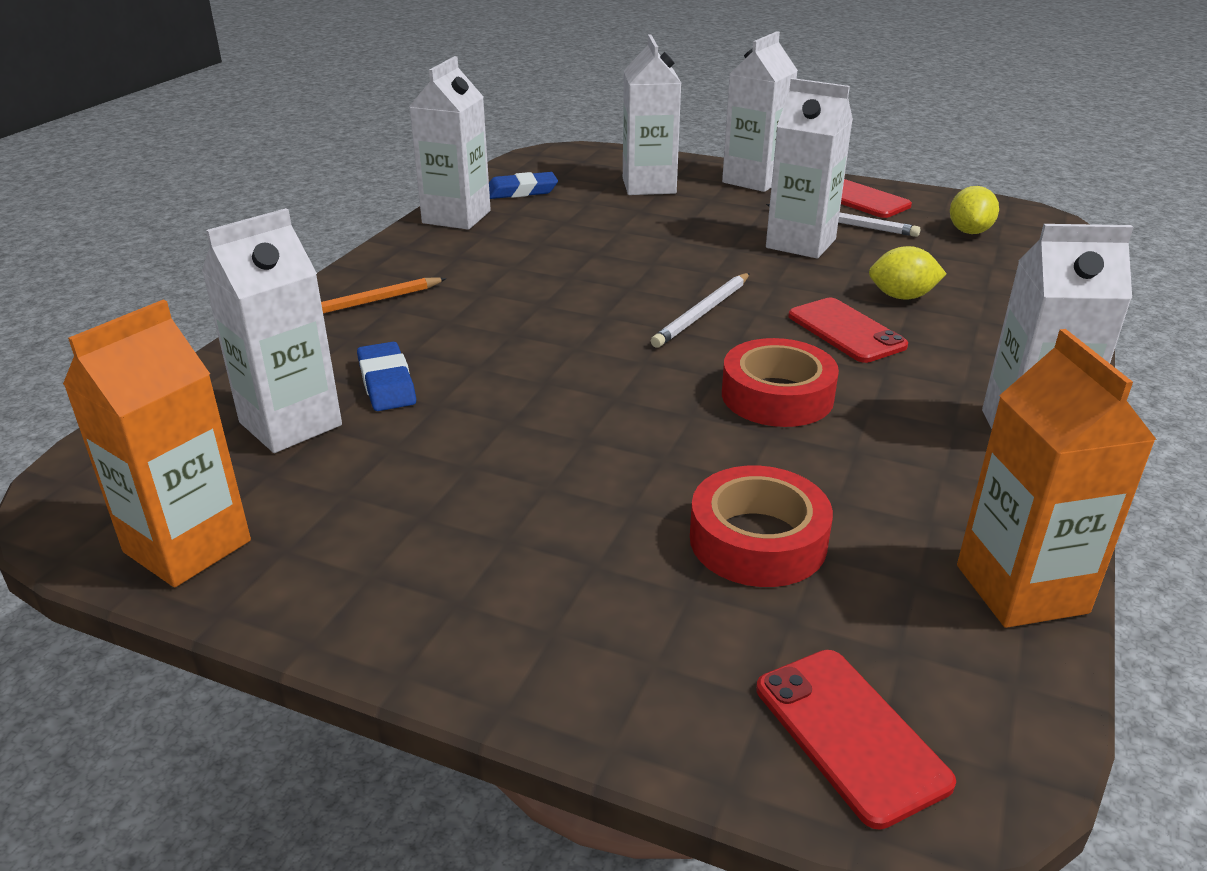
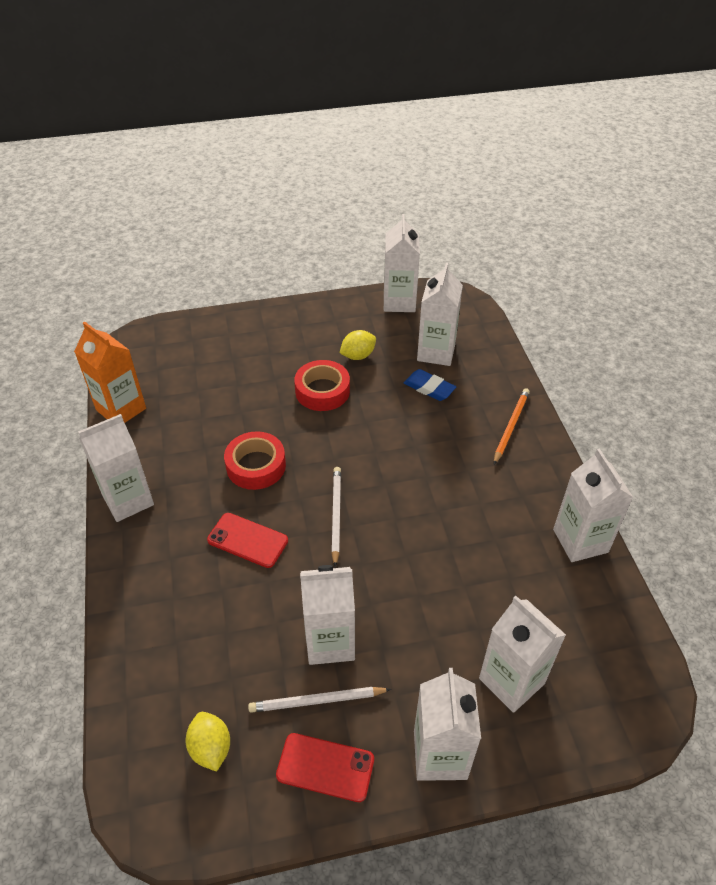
camera: 145 degrees right, 15 degrees up
(187, 546) = (399, 302): orange carton -> white carton
(521, 191) = (588, 607): blue eraser -> none
(758, 540) = (221, 386): red tape -> red tape (322, 391)
(850, 734) = (163, 340): red phone -> none
(902, 297) = (229, 600): yellow lemon -> yellow lemon (358, 355)

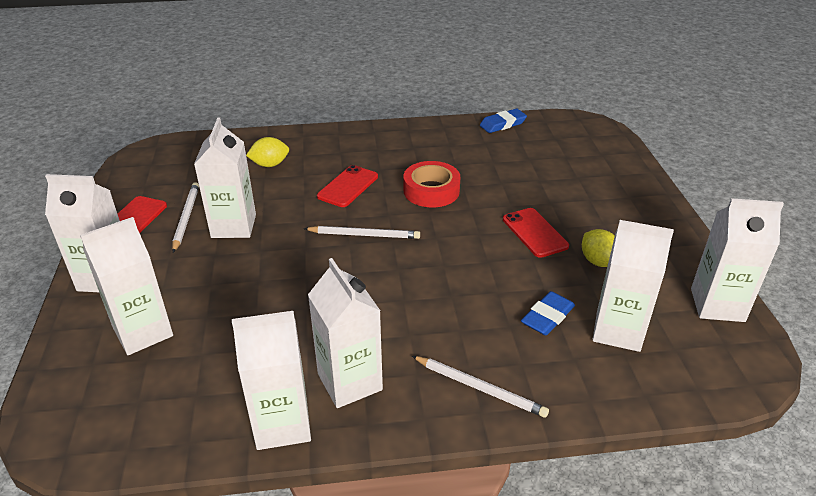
camera: 95 degrees right, 10 degrees down
(121, 409) = (502, 124): orange carton -> blue eraser
(128, 500) = (402, 132): white carton -> white carton (350, 382)
(211, 748) = (177, 172): yellow lemon -> yellow lemon (270, 164)
(322, 391) = (534, 233): red tape -> red phone
(511, 426) = (480, 388): orange pencil -> white pencil

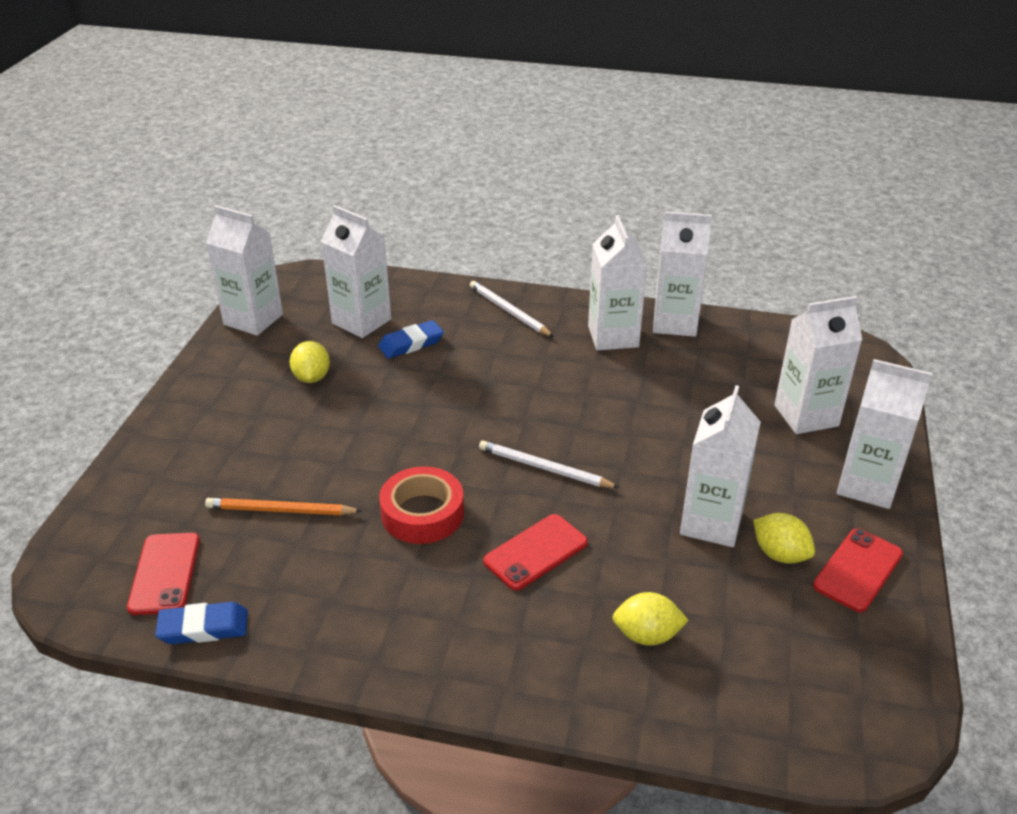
camera: 160 degrees left, 0 degrees up
(186, 218) = (780, 554): white pencil -> yellow lemon
(519, 174) = (280, 510): none -> orange pencil
(534, 233) = (344, 422): red phone -> red phone (165, 573)

